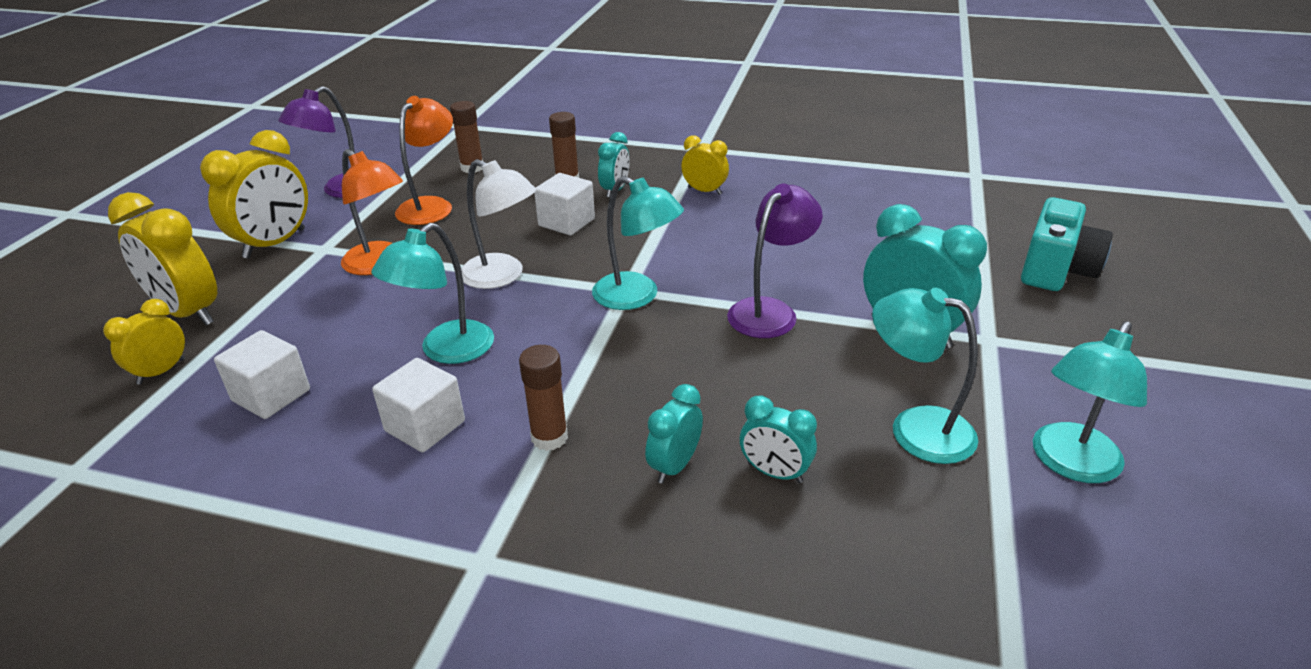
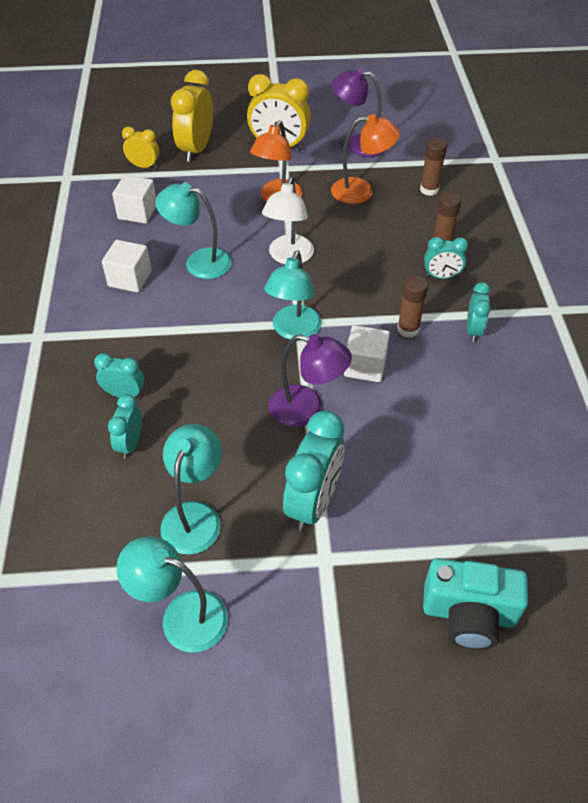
camera: 70 degrees right, 15 degrees up
(549, 437) = (134, 332): brown glue stick -> brown glue stick (408, 329)
(566, 222) = (376, 265): white cube -> white cube (365, 366)
(704, 191) = (473, 330): yellow clock -> turquoise clock

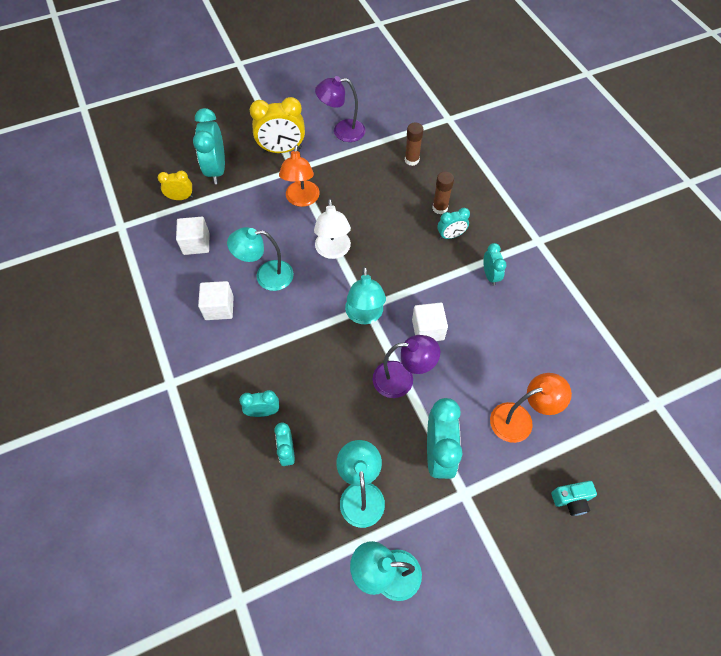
camera: 20 degrees left, 10 degrees up
(196, 150) = (216, 170): yellow clock -> turquoise clock
(361, 191) = (362, 175): orange lamp -> orange lamp (519, 419)
(408, 329) = (445, 288): brown glue stick -> none
(468, 614) = (571, 500): turquoise camera -> turquoise camera, size x0.58

